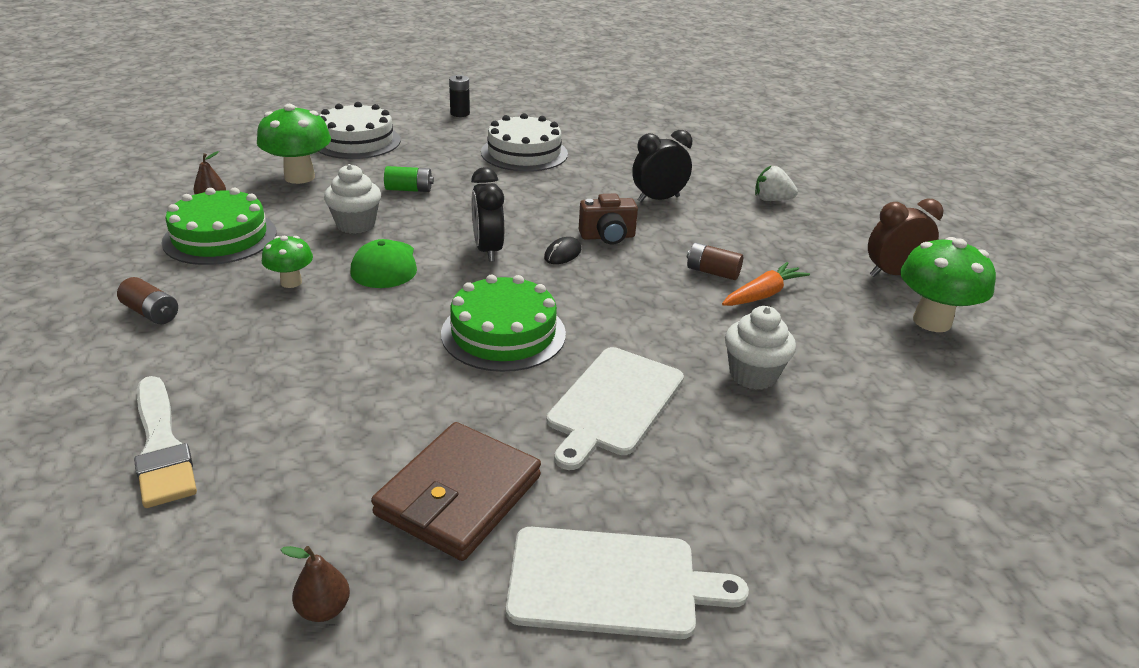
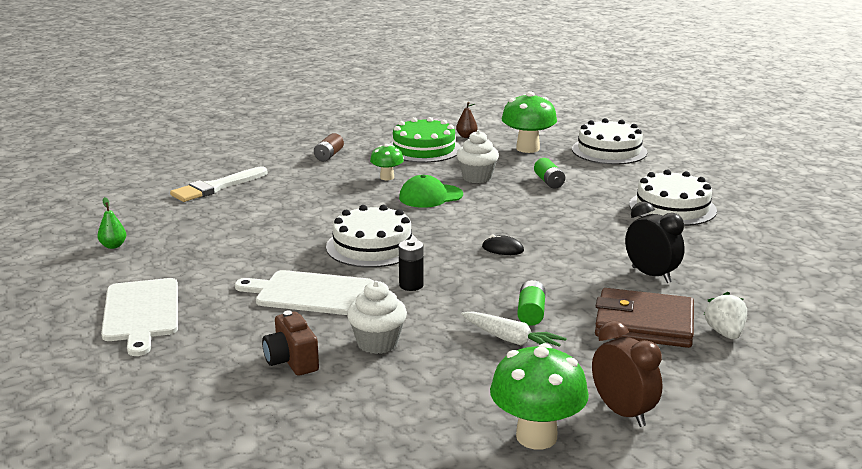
camera: 75 degrees right, 10 degrees down
(324, 609) = (113, 246): brown pear -> green pear
(458, 495) = (201, 261): brown wallet -> brown wallet (644, 324)
(460, 113) = (718, 171): black battery -> black battery (411, 285)
(487, 250) = (482, 223): black clock -> none
(503, 333) = (372, 246): green cake -> white cake
(607, 237) = (550, 262): brown camera -> brown camera (291, 361)
(712, 272) = (531, 313): brown battery -> green battery
(763, 294) = (511, 340): orange carrot -> white carrot

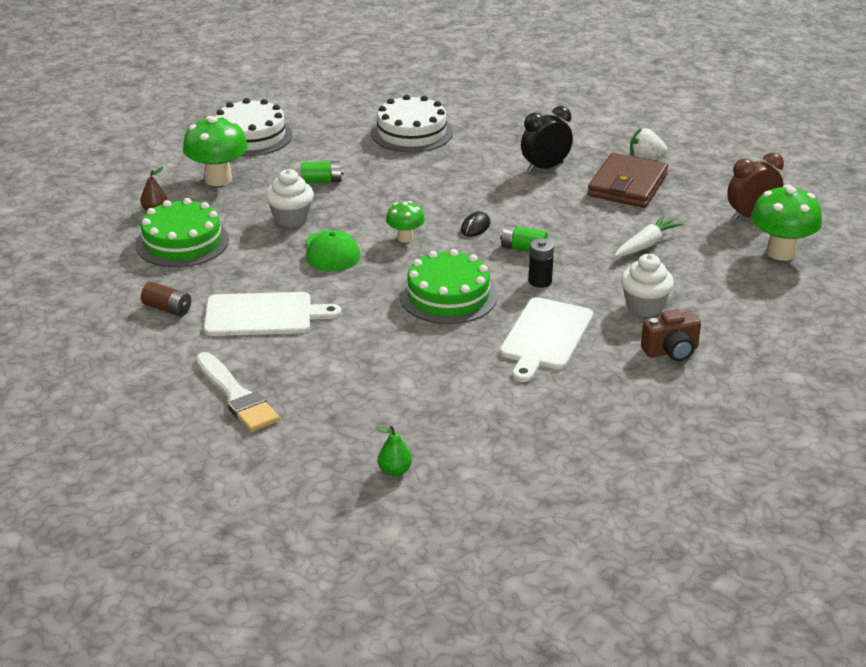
camera: 80 degrees left, 10 degrees up
(141, 312) = (568, 440): white cutting board -> white cutting board (263, 315)
(372, 246) = (448, 296): white cake -> green cake
(387, 177) = (263, 273): green mushroom -> green mushroom (405, 238)
(531, 313) = (603, 230): green battery -> green battery (523, 248)

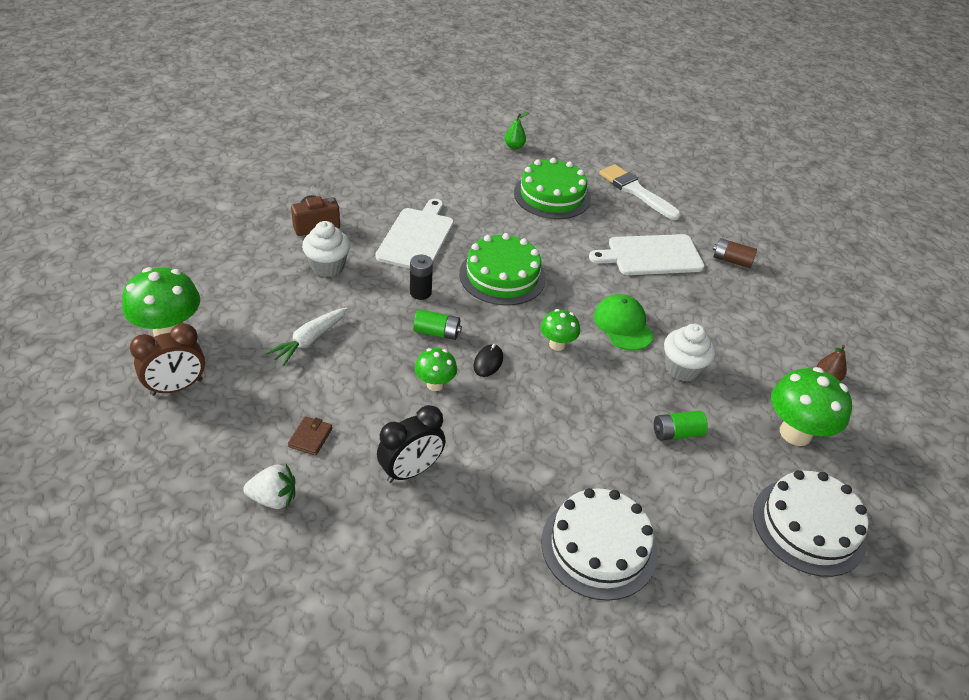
camera: 170 degrees right, 10 degrees up
(182, 242) = (769, 334): green cake -> green cake (552, 195)
(525, 213) = (435, 384): none -> green mushroom
(627, 185) = (310, 437): brown wallet -> brown wallet, size x0.41

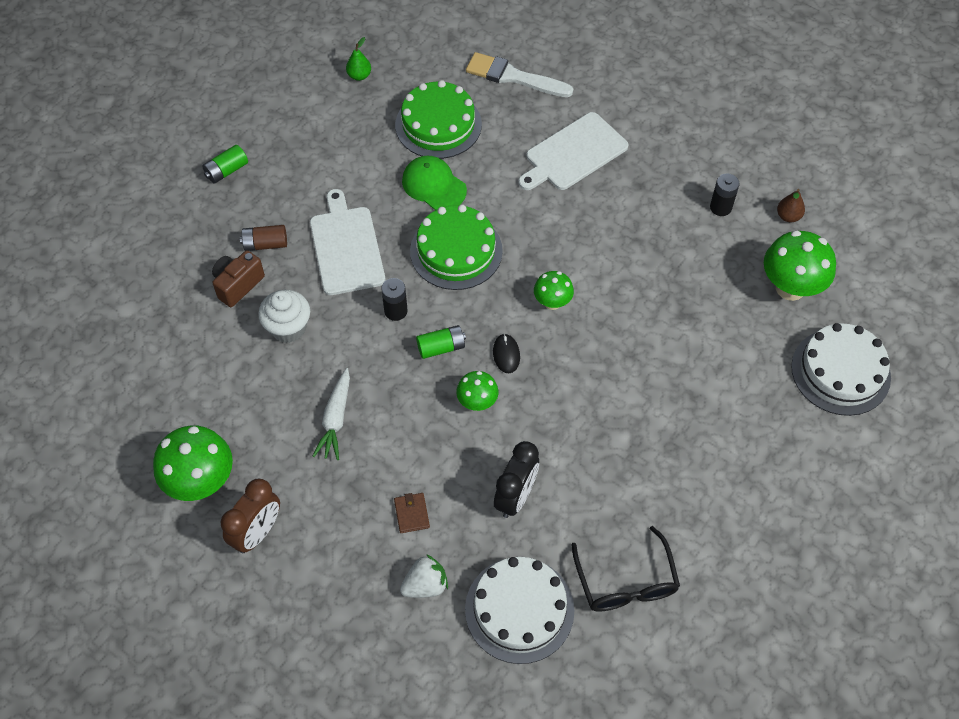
camera: 25 degrees left, 15 degrees up
(459, 597) = (625, 581): none -> black glasses
(599, 546) = (700, 479): white cake -> white cake (519, 609)
(623, 325) = (595, 250): green cap -> green cap (434, 185)
(676, 433) = (700, 340): green battery -> green battery (226, 171)
(682, 369) = (670, 271): white cupcake -> none
(731, 260) = (646, 122): brown battery -> brown battery (265, 244)
(762, 344) = (720, 207): none -> black battery

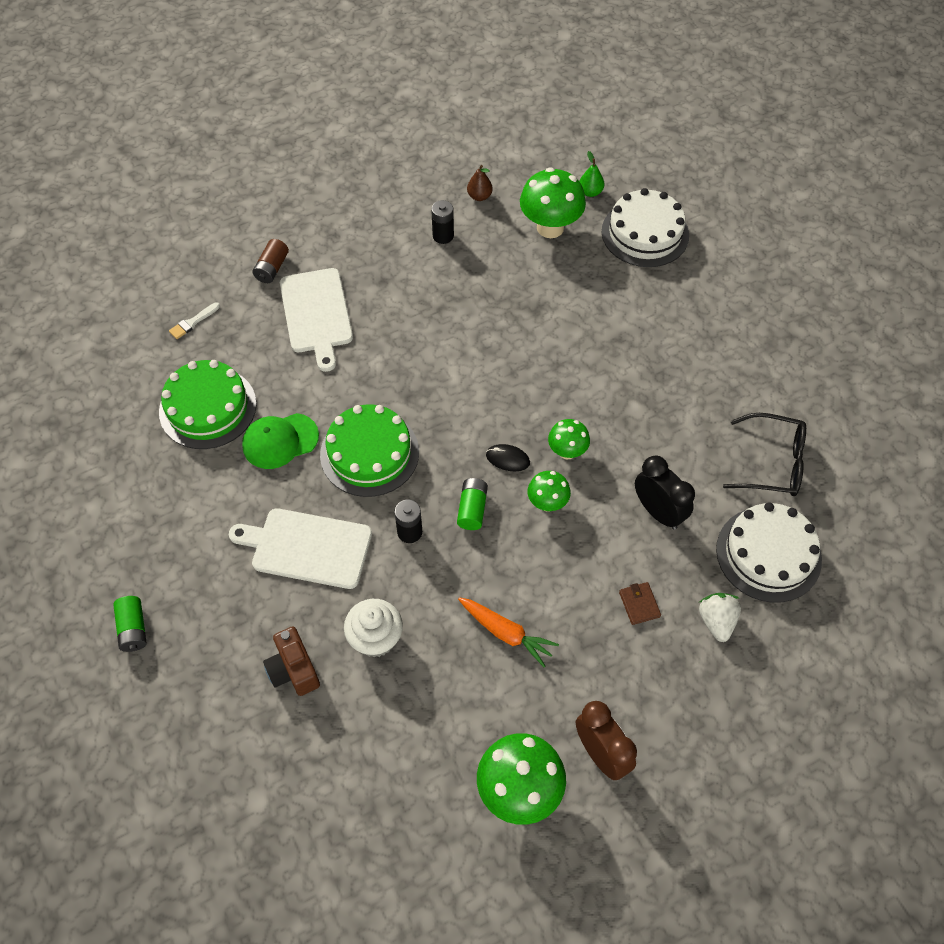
camera: 65 degrees left, 0 degrees up
(265, 244) = (257, 623): brown battery -> brown battery (272, 268)
(335, 419) = (506, 633): white carrot -> orange carrot
(359, 76) = (94, 452): green pear -> green pear (590, 192)
(412, 514) = (639, 604): brown wallet -> brown wallet turned 60 degrees clockwise
(513, 77) = (193, 322): white brush -> white brush, size x0.48
(552, 302) = (471, 400): green mushroom -> green mushroom (567, 451)

